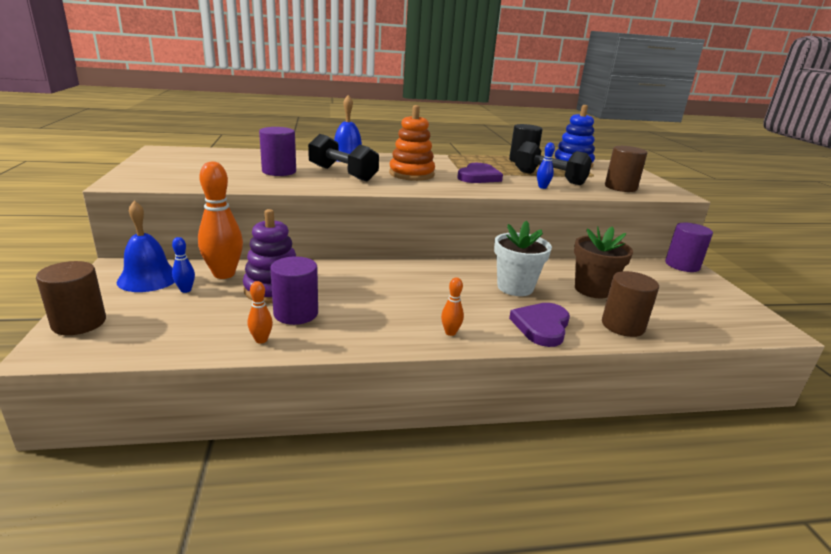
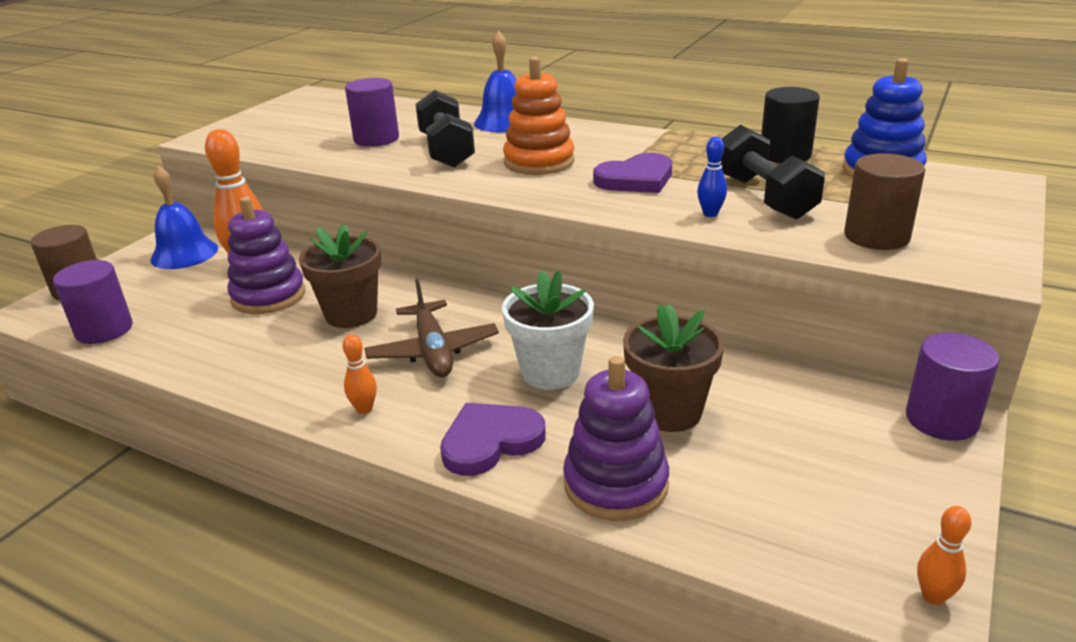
camera: 40 degrees right, 5 degrees up
(185, 290) = (195, 275): blue bowling pin -> none
(261, 340) = (178, 353): orange bowling pin -> orange bowling pin (933, 596)
(296, 313) = (248, 331): purple cylinder -> purple cylinder (104, 330)
(353, 286) = (351, 314): none -> brown flower pot
(438, 293) = (433, 351): none -> brown plane
(622, 325) = (615, 484): brown cylinder -> purple stacking toy

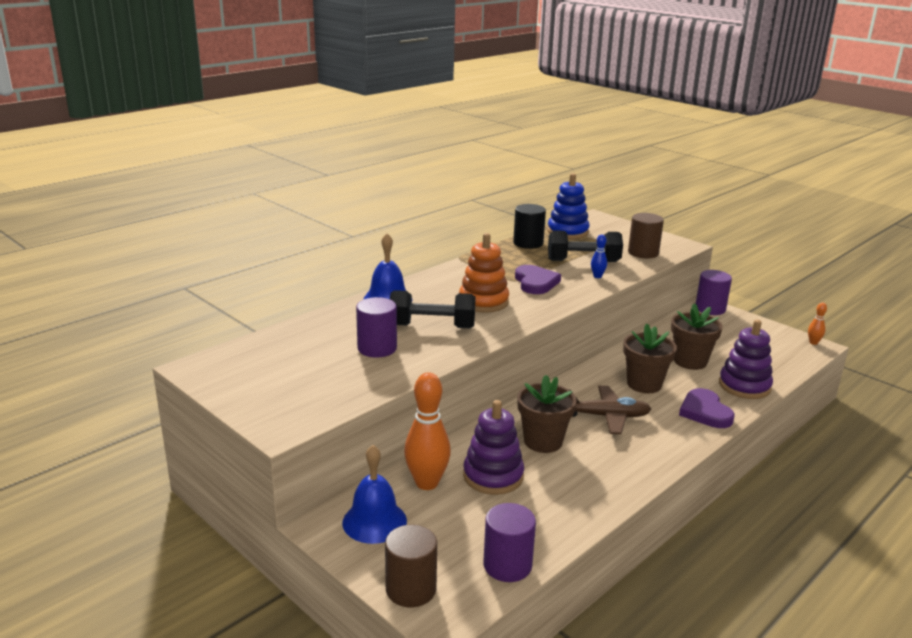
camera: 75 degrees left, 5 degrees down
(364, 409) = (664, 447): orange bowling pin -> none
(550, 372) = (644, 384): white flower pot -> brown flower pot

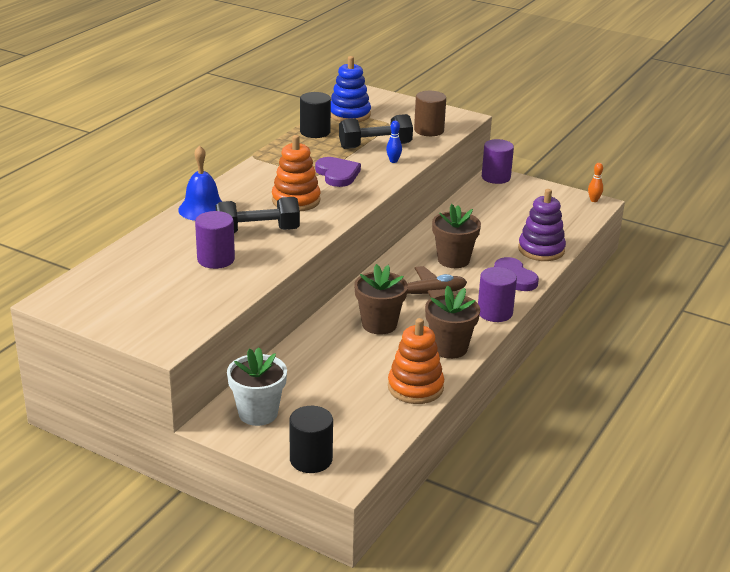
camera: 15 degrees left, 5 degrees up
(374, 521) = (258, 413): blue bell -> white flower pot
(411, 589) = (311, 459): brown cylinder -> black cylinder
(427, 483) = (290, 375): orange bowling pin -> none
(493, 476) = (346, 360): purple stacking toy -> none
(507, 565) = (383, 429): purple cylinder -> purple cylinder (495, 313)
(561, 520) = (415, 387): none -> orange stacking toy
(690, 361) = (489, 233): brown flower pot -> brown flower pot (449, 348)

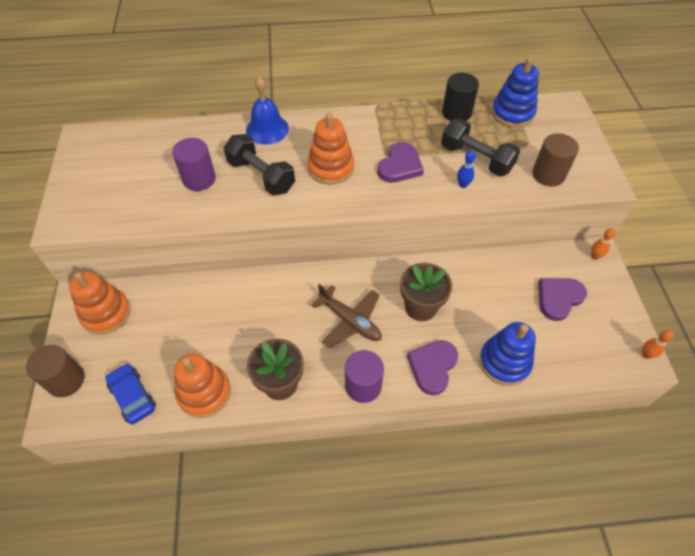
camera: 55 degrees right, 25 degrees up
(258, 413) = (106, 313): white flower pot -> orange stacking toy
(311, 459) = (66, 380): black cylinder -> brown cylinder
(375, 426) = (133, 396): none -> blue car
(379, 324) = (277, 315): brown flower pot -> none
(496, 177) = (595, 256): purple cylinder -> orange bowling pin
(514, 206) = (558, 298): none -> purple heart
(541, 250) = (504, 362): purple stacking toy -> blue stacking toy

